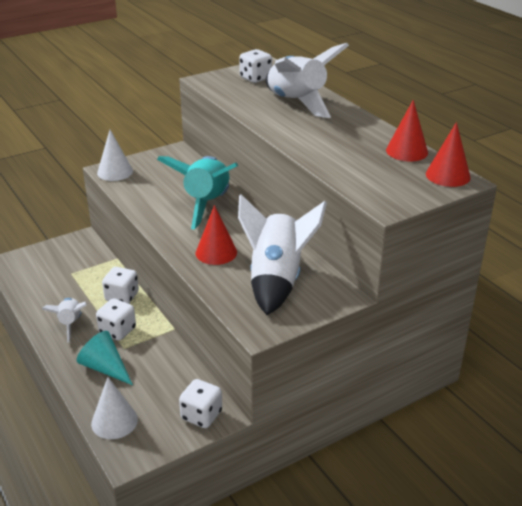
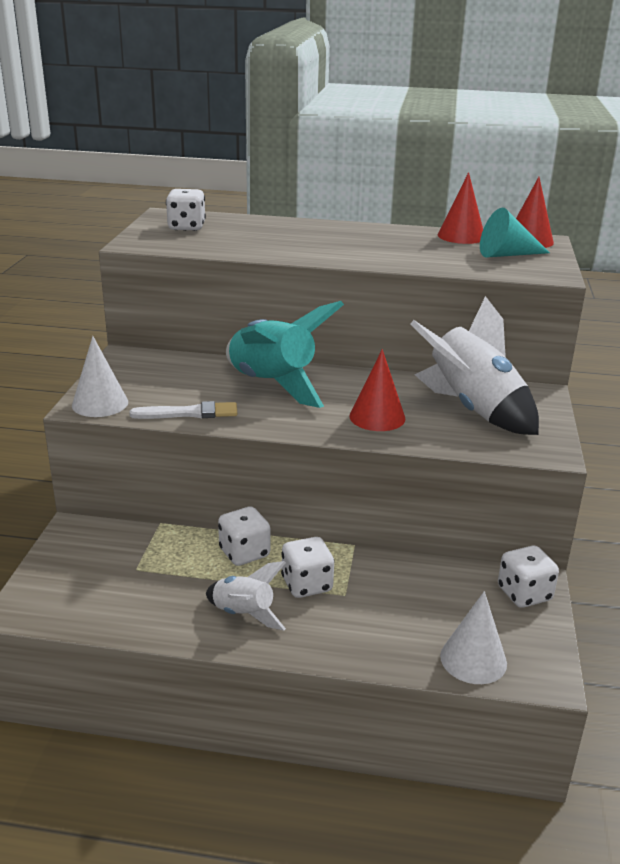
camera: 50 degrees left, 5 degrees down
(105, 368) = (366, 624): turquoise cone -> turquoise cone (507, 255)
(138, 198) = (189, 413): none -> white brush
(297, 103) = (282, 233): white rocket -> none

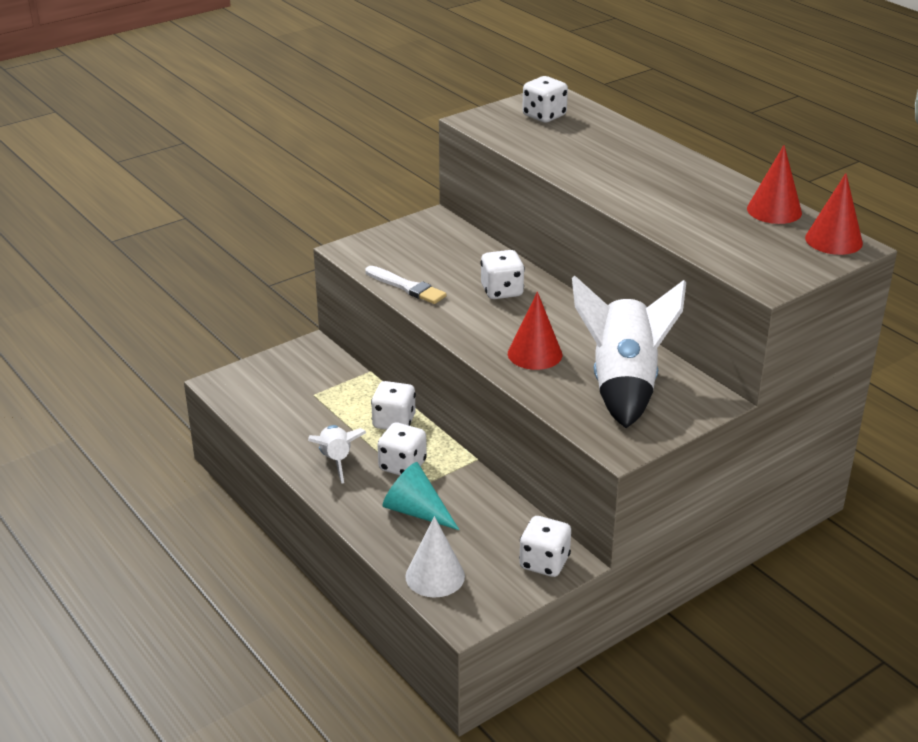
camera: 45 degrees right, 5 degrees up
(100, 403) = (361, 252): white cone -> none
(272, 385) = (502, 291): turquoise rocket -> white dice
(507, 255) = (772, 247): turquoise cone -> turquoise cone (416, 511)

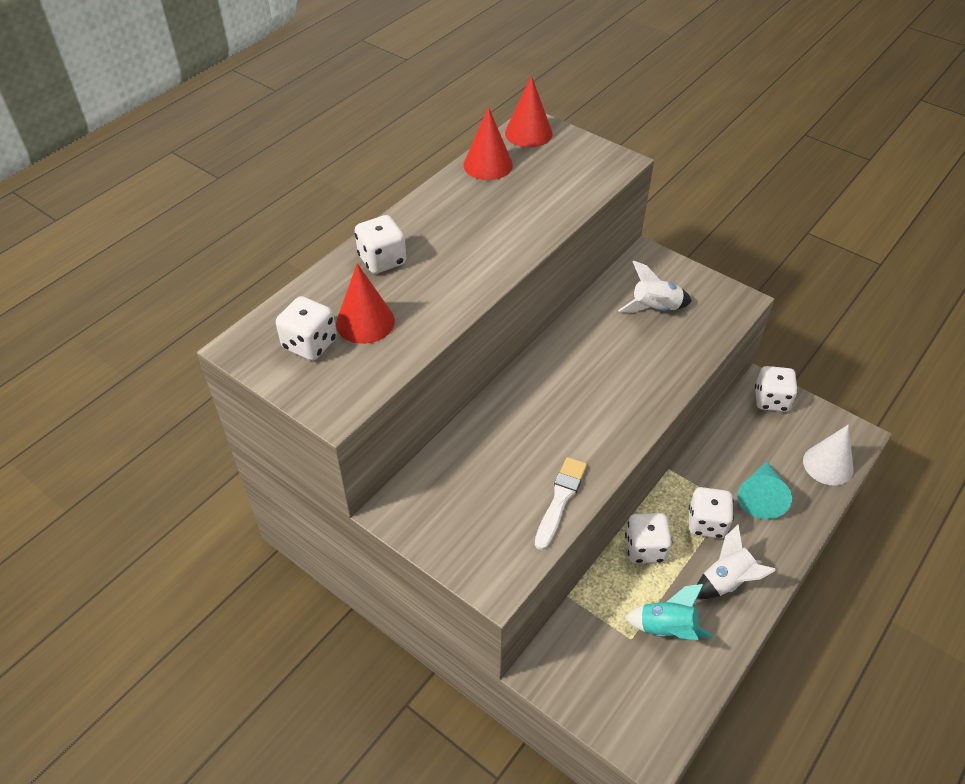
camera: 105 degrees left, 15 degrees up
(311, 415) = (666, 629): none -> turquoise rocket
(502, 291) = (536, 416): white dice -> white dice (382, 260)
(535, 354) = (637, 372): red cone -> red cone (365, 322)
(623, 385) = (655, 308): white rocket -> white rocket, size x0.54

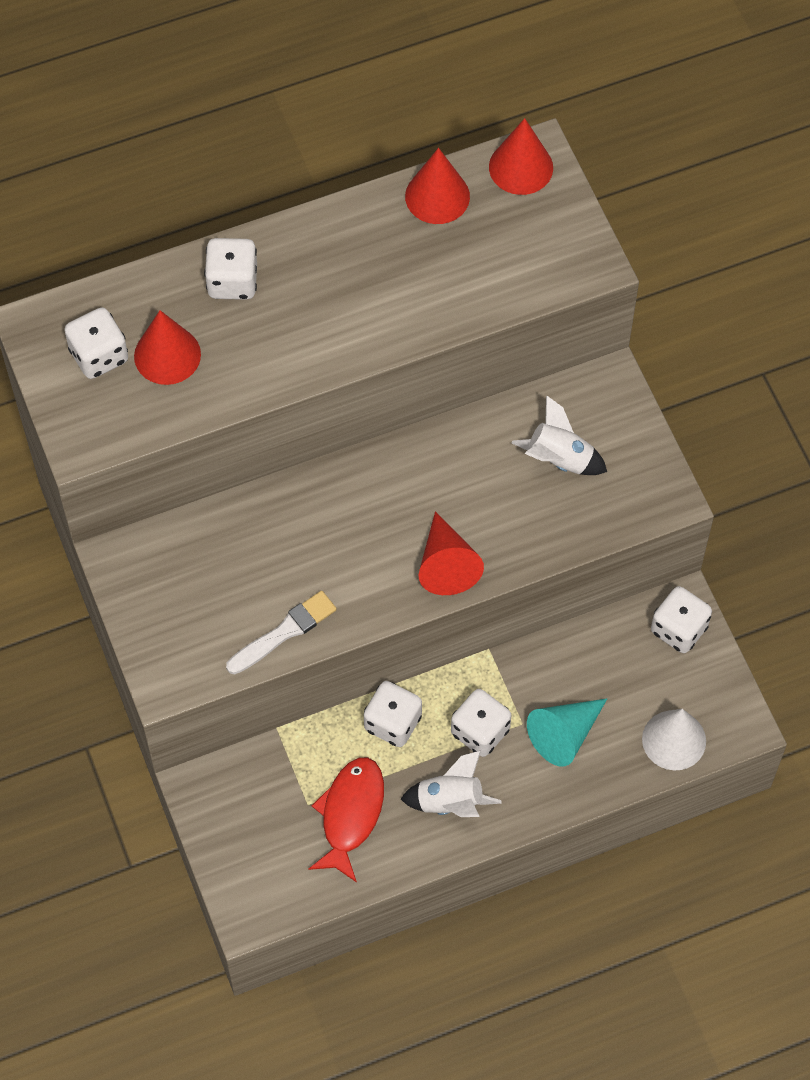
camera: 30 degrees right, 15 degrees up
(637, 401) = (446, 564): none -> red cone
(666, 629) = (350, 814): turquoise rocket -> red fish

